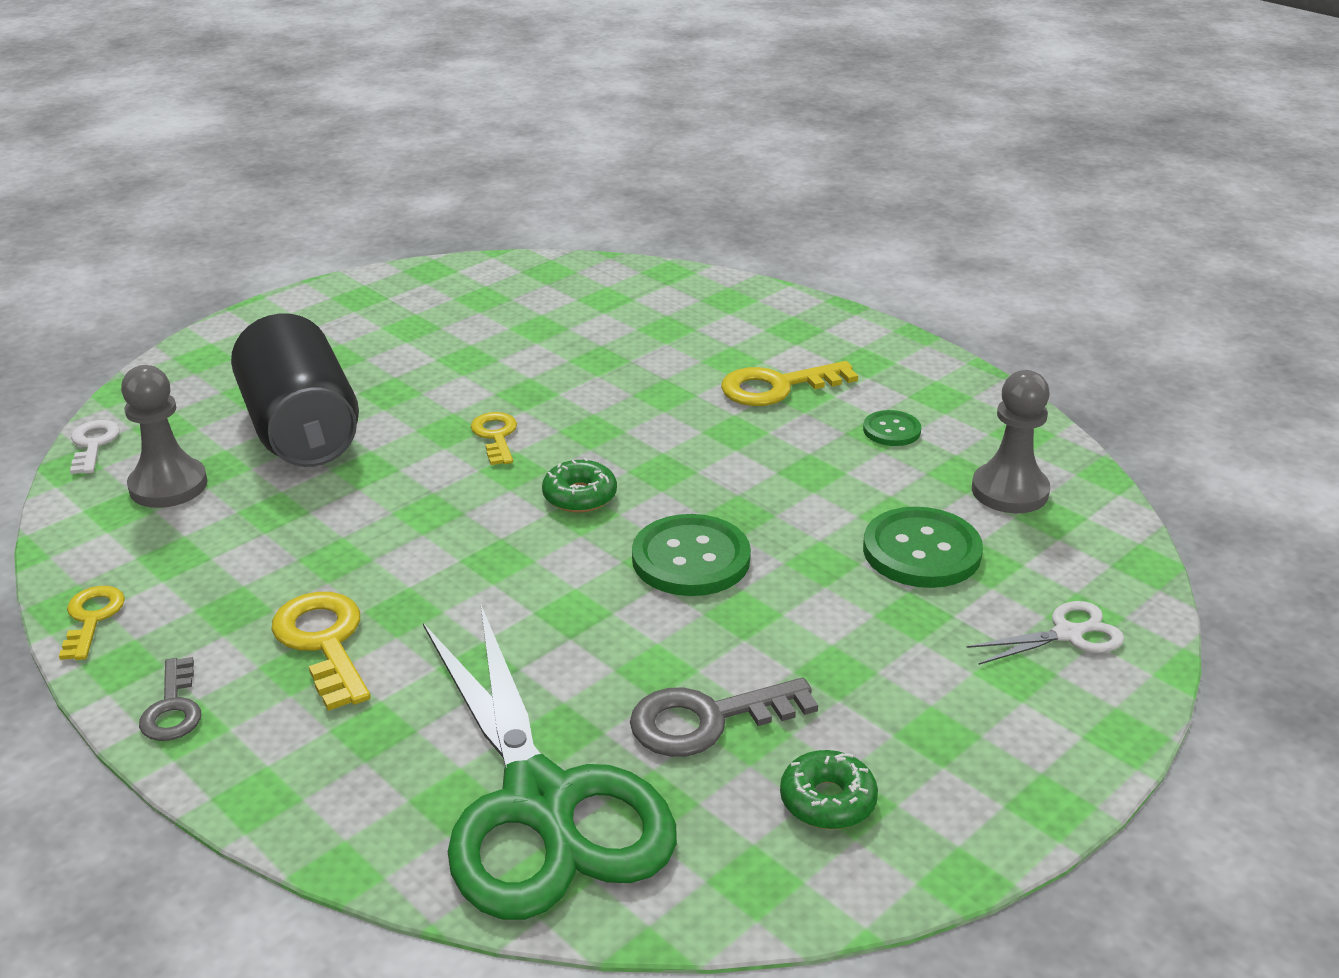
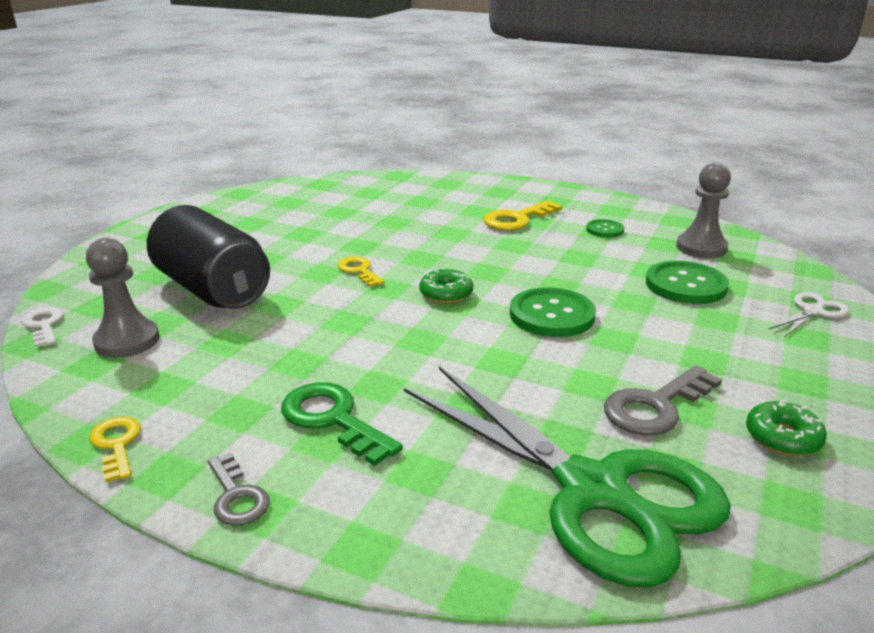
camera: 20 degrees left, 5 degrees down
(324, 643) = (332, 419): yellow key -> green key

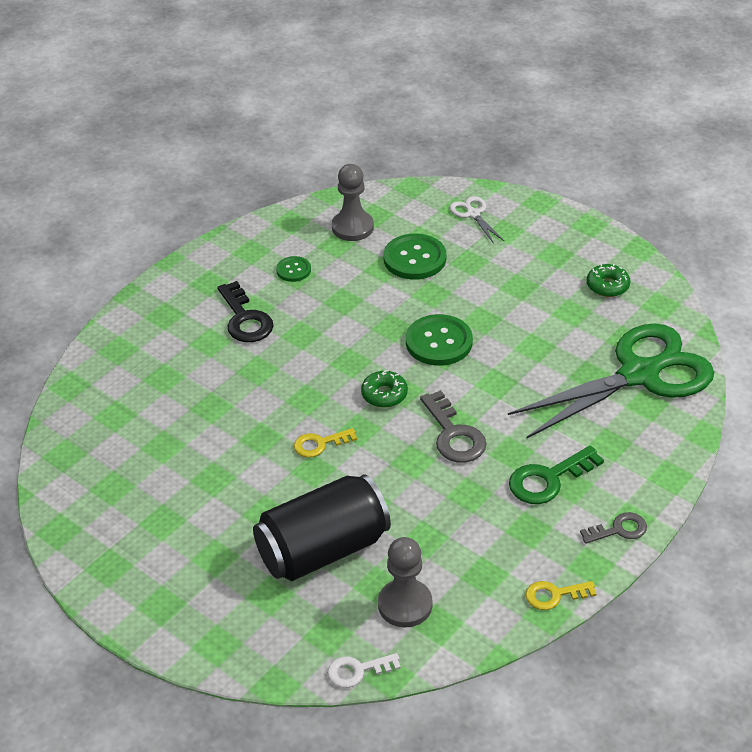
camera: 75 degrees left, 15 degrees up
(517, 219) = (245, 319): yellow key -> black key
(656, 406) = (567, 326): grey key -> grey key (454, 434)

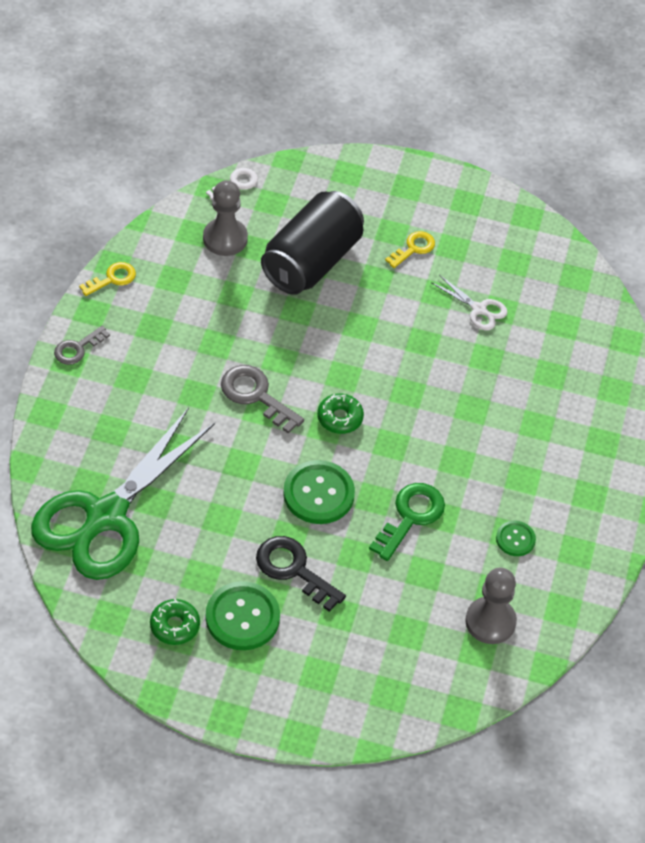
camera: 150 degrees right, 10 degrees up
(245, 319) = (522, 461): black key -> black key (293, 570)
(320, 444) = (369, 350): yellow key -> yellow key (413, 248)
(414, 259) = (398, 597): green button -> green button (242, 617)
(473, 214) = (367, 689): white scissors -> white scissors (478, 309)
(548, 479) = (154, 377): green key -> green key (410, 517)

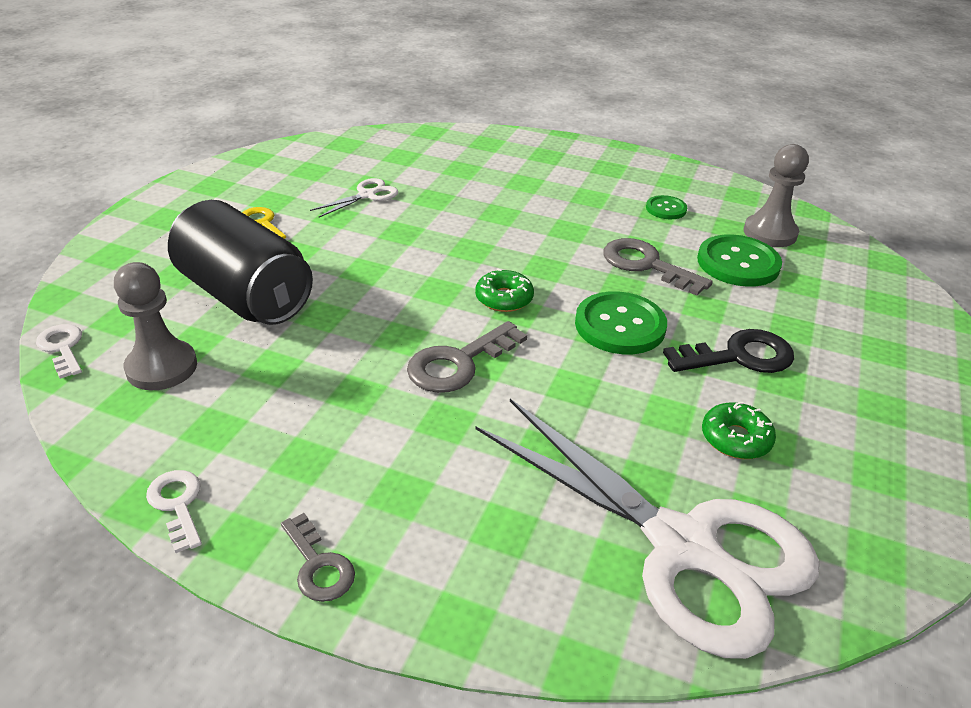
camera: 80 degrees left, 15 degrees down
(106, 516) = (682, 546): green scissors -> white scissors
(112, 279) = (177, 505): yellow key -> white key
(175, 626) = (864, 476): green donut -> green donut (735, 439)
(242, 617) = (826, 407): green button -> green button (738, 263)
(293, 570) = (738, 356): black key -> black key turned 150 degrees counterclockwise
(410, 517) = (646, 265): green key -> grey key

